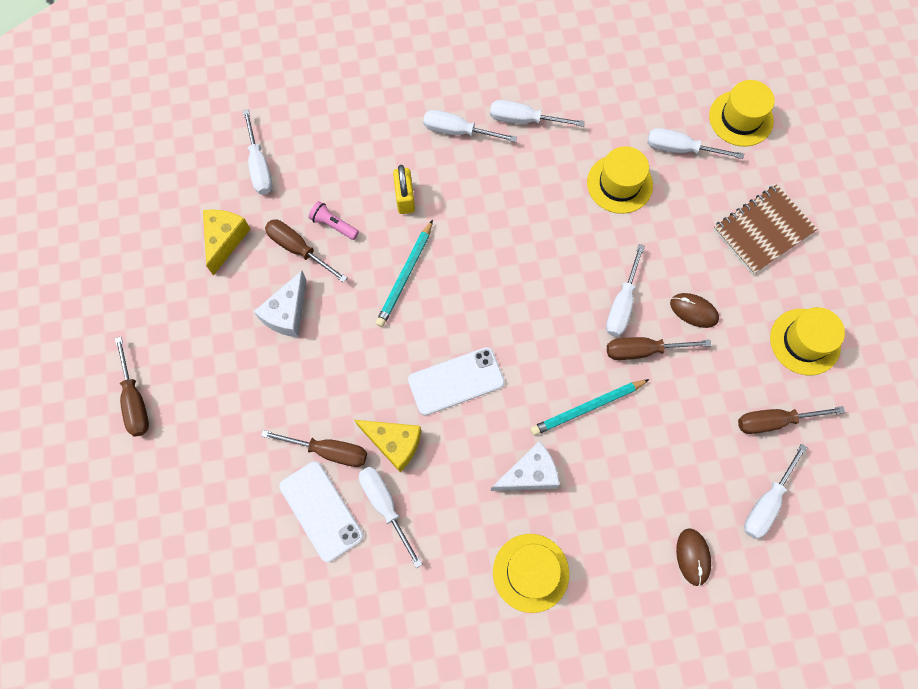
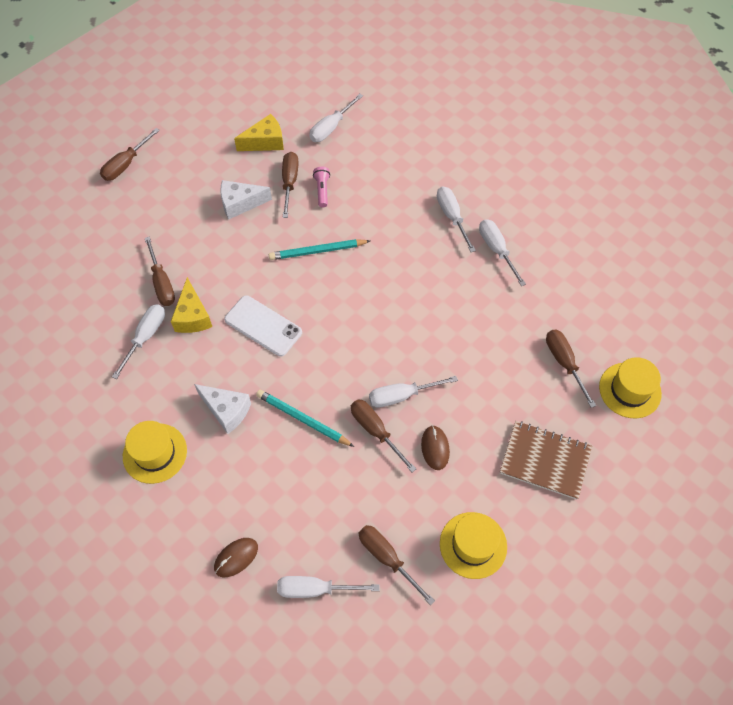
camera: 55 degrees right, 10 degrees down
(321, 511) = (118, 303): white phone -> none
(405, 198) = (374, 217): yellow padlock -> none
(619, 184) = (498, 339): yellow hat -> none
(680, 149) = (564, 363): white screwdriver -> brown screwdriver

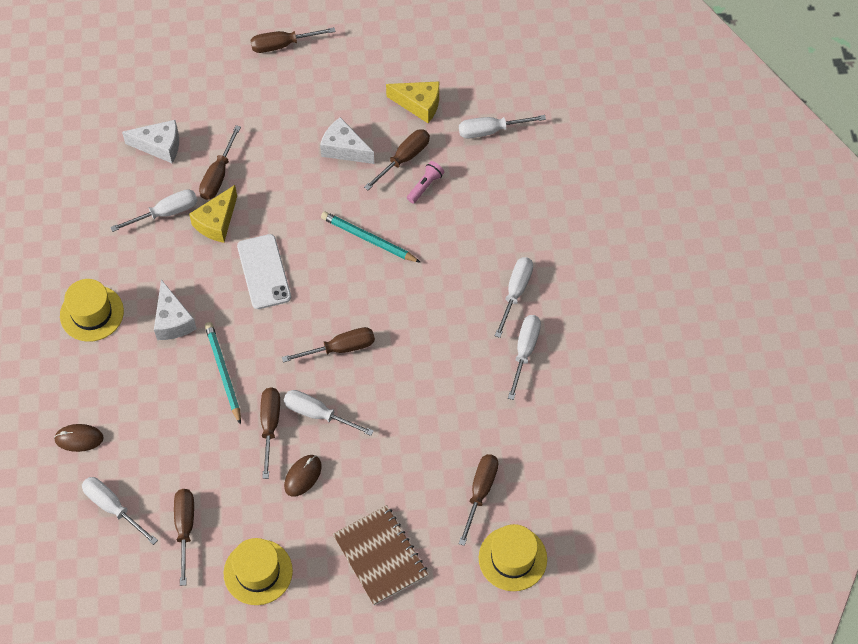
camera: 40 degrees right, 0 degrees up
(94, 293) = (159, 146): none -> white cheese
(372, 338) = (340, 348): none -> brown screwdriver

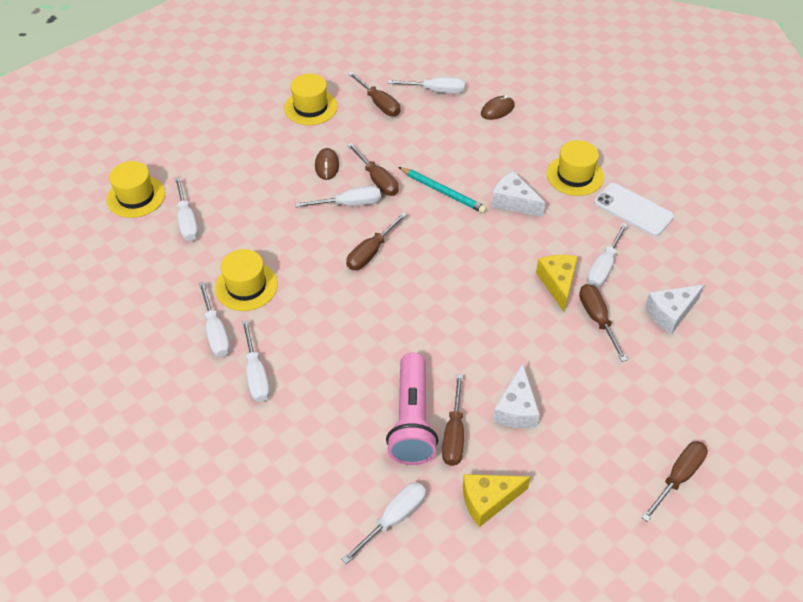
camera: 145 degrees right, 10 degrees down
(264, 272) = (482, 270): white phone -> white phone (633, 209)
(344, 149) = (516, 409): white cheese -> white cheese turned 105 degrees clockwise
(368, 239) = (422, 343): turquoise pencil -> none
(380, 556) = (234, 153): brown notebook -> none
(425, 186) = (412, 420): pink flashlight -> pink flashlight, size x2.22
(471, 381) = (246, 286): none -> yellow hat
(480, 492) = (187, 221): brown screwdriver -> white screwdriver

